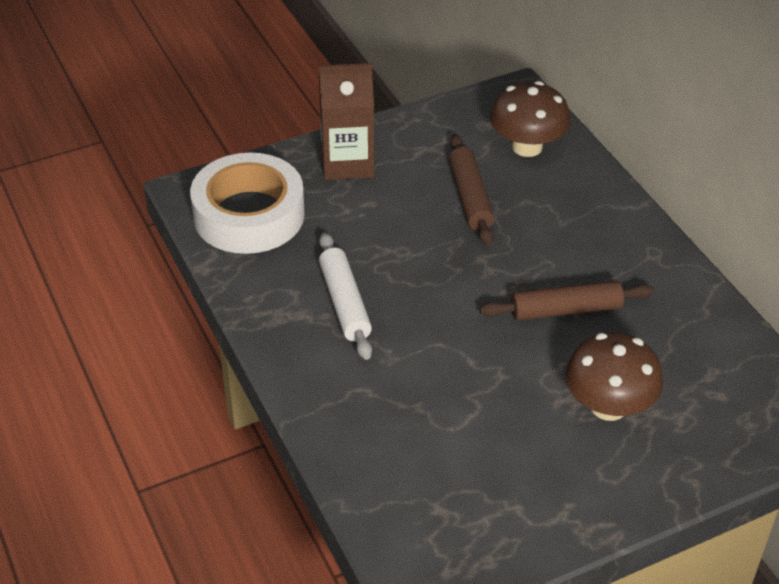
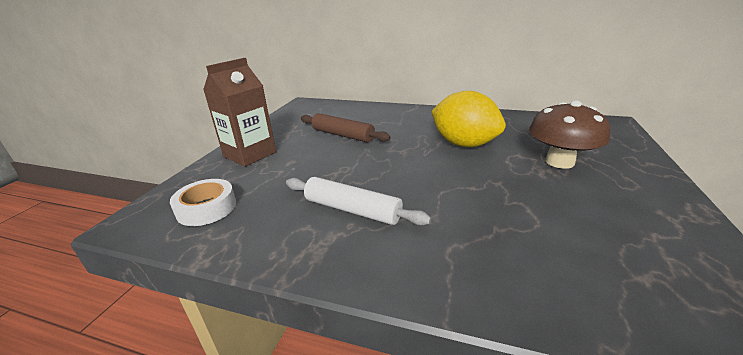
camera: 45 degrees left, 15 degrees down
(249, 215) = (207, 208): white tape -> white tape, size x0.54
(527, 147) = (338, 112): brown mushroom -> none
(565, 310) = (463, 144): brown rolling pin -> yellow lemon

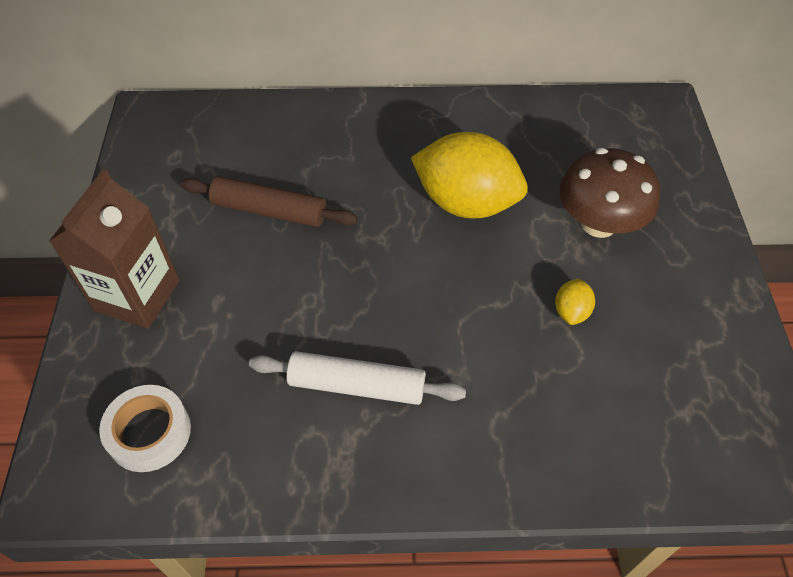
camera: 20 degrees left, 25 degrees up
(531, 199) = (571, 311): none -> yellow lemon

